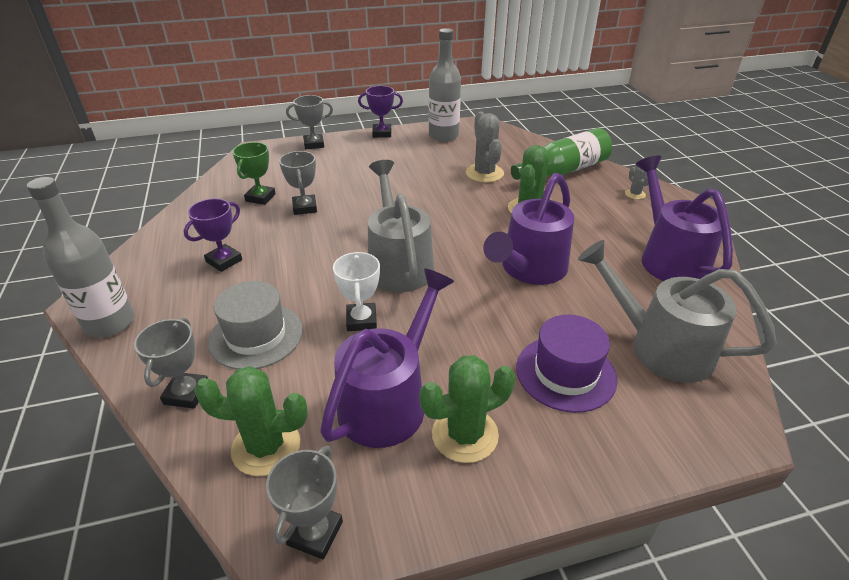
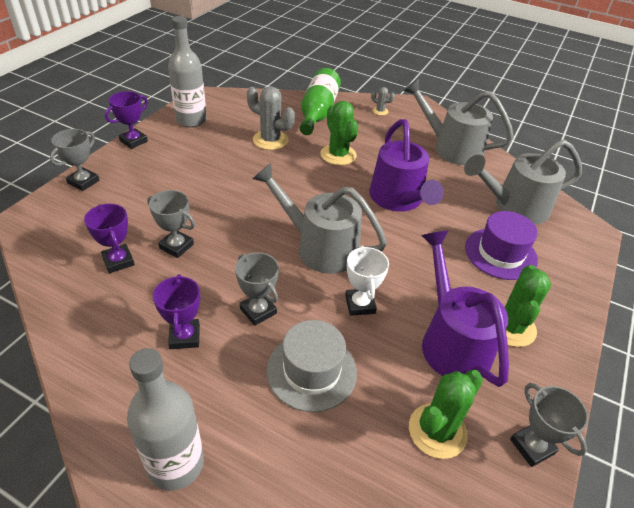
camera: 50 degrees left, 5 degrees up
(187, 393) = (335, 451): grey trophy -> grey trophy (258, 311)
(260, 197) = (118, 261): green trophy -> purple trophy
(361, 320) = (360, 304): white trophy -> white trophy turned 45 degrees clockwise
(668, 257) = (450, 148): purple watering can -> grey watering can

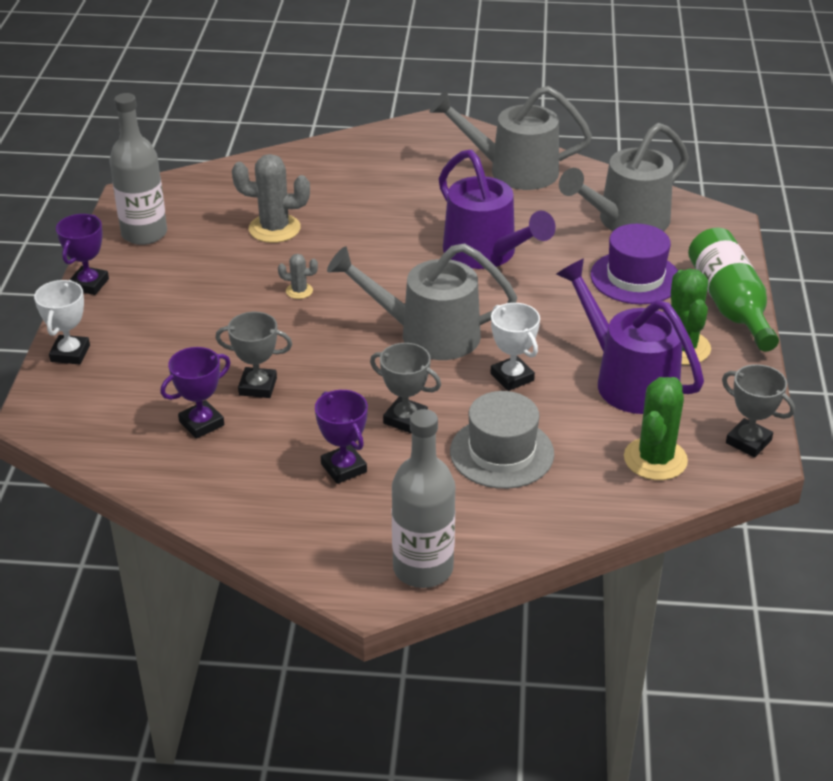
camera: 20 degrees left, 5 degrees down
(83, 182) = (70, 353): grey trophy -> white trophy
(118, 261) = (201, 423): purple trophy -> purple trophy turned 75 degrees counterclockwise
(318, 112) = (311, 173): green bottle -> green bottle (730, 304)
(338, 155) = (376, 221): green cactus -> none
(380, 111) = (393, 147): grey cactus -> grey cactus (299, 291)

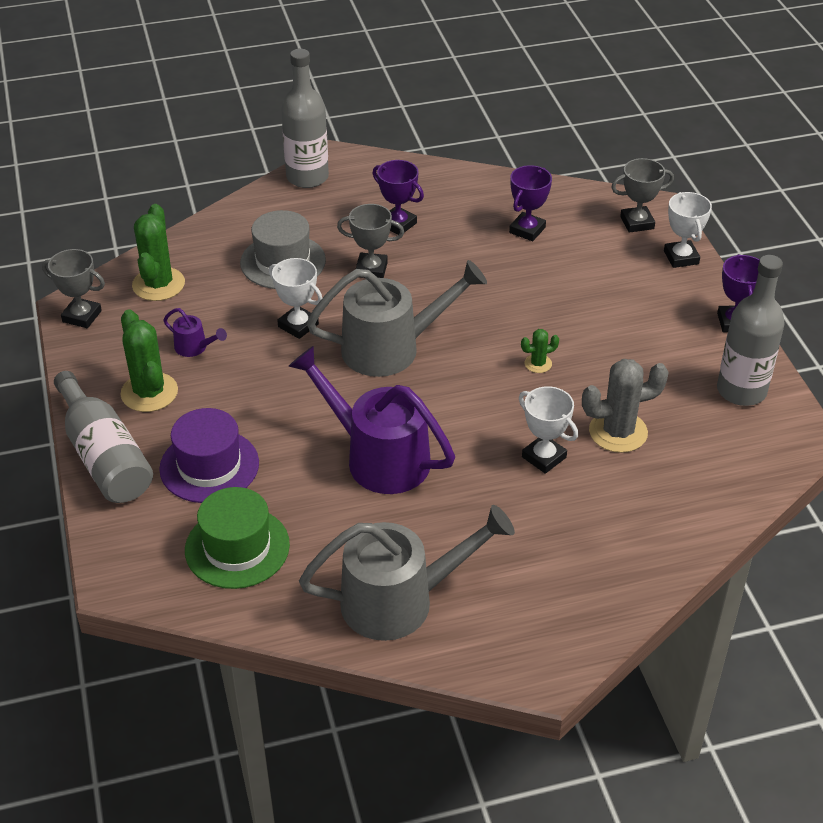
camera: 160 degrees right, 5 degrees up
(258, 386) = (506, 267): grey trophy -> grey trophy (637, 223)
(299, 291) = (538, 364): grey cactus -> green cactus
(349, 225) = (544, 457): none -> white trophy
(625, 222) = (237, 547): grey watering can -> green hat
(627, 379) = (195, 348): purple watering can -> purple watering can, size x0.43
(730, 304) = (104, 456): green bottle -> grey bottle

